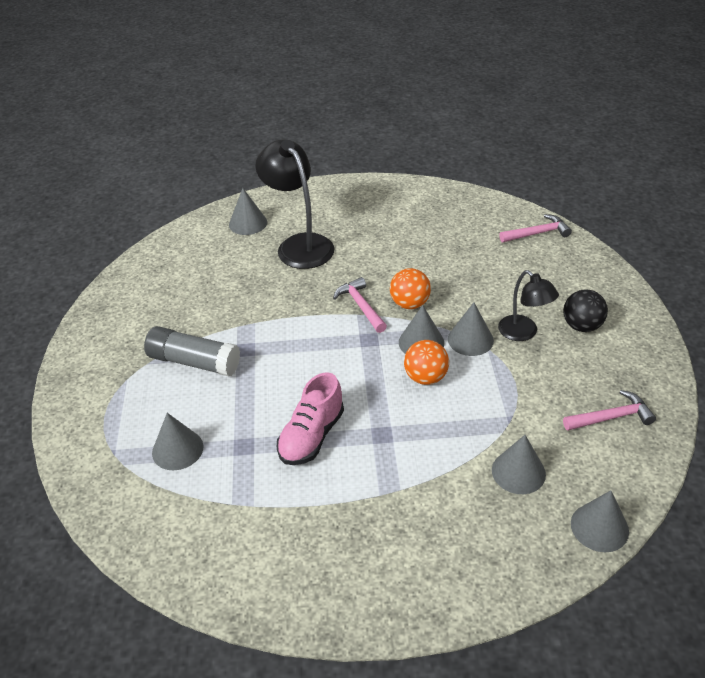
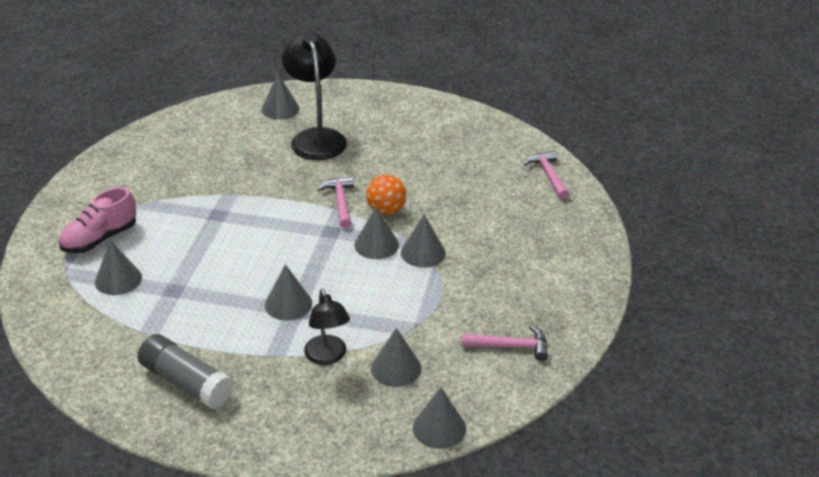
camera: 15 degrees right, 5 degrees down
(194, 362) = (168, 215): grey glue stick -> grey glue stick (186, 383)
(311, 436) = (234, 296): pink shoe -> pink shoe (100, 239)
(371, 429) = (288, 304): none -> grey cone
(425, 377) = (362, 274): orange ball -> none
(523, 333) = (476, 259): black lamp -> black lamp (327, 357)
(537, 233) = (548, 175): pink hammer -> pink hammer turned 105 degrees counterclockwise
(582, 326) = (535, 265): black ball -> none

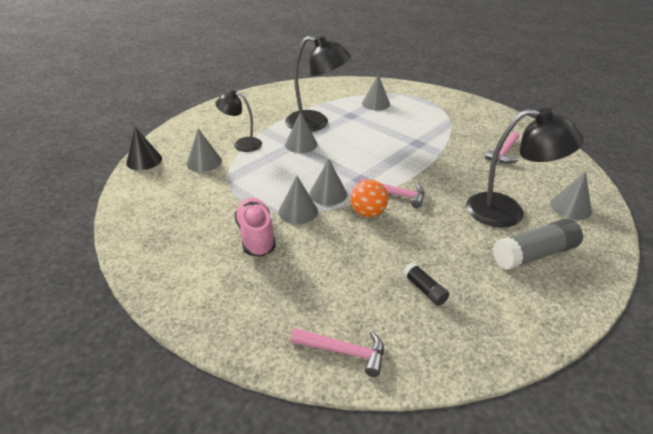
camera: 120 degrees right, 0 degrees up
(100, 239) = (420, 105): pink shoe -> pink shoe (256, 236)
(186, 383) = (273, 105): grey glue stick -> grey glue stick (534, 254)
(219, 314) = (316, 123): none -> black lamp
(439, 428) = (144, 160): grey cone -> black cone
(457, 158) = (424, 289): none -> black glue stick
(510, 347) = (161, 211): pink hammer -> pink hammer (504, 153)

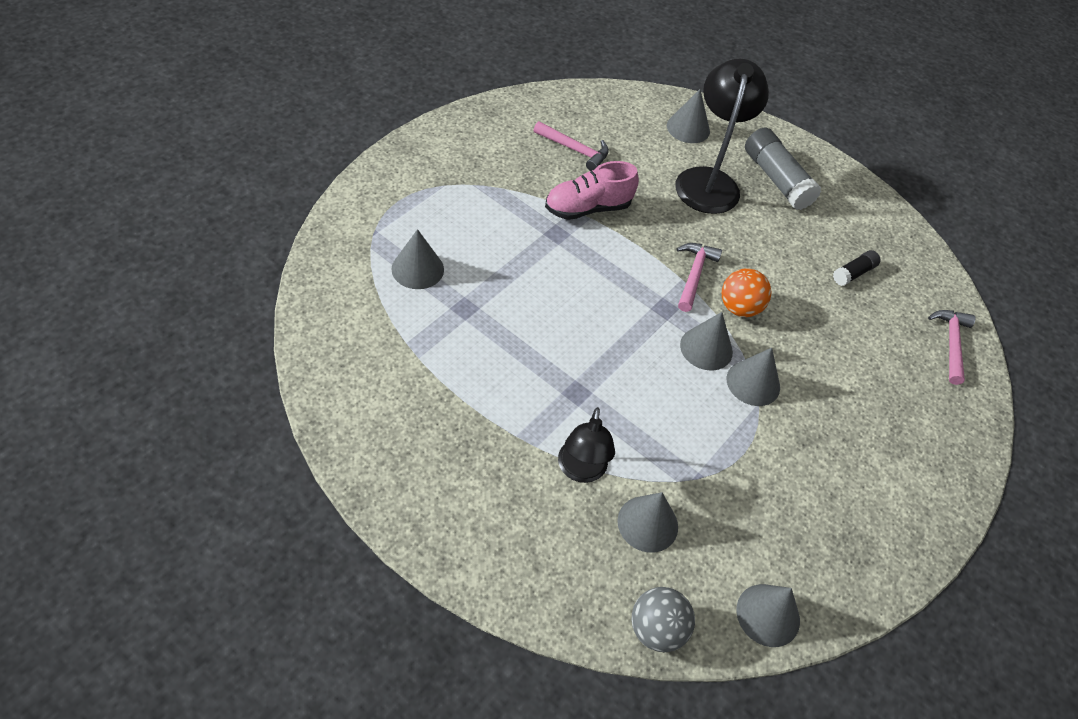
camera: 100 degrees left, 15 degrees up
(144, 160) = (656, 629): black cone -> grey ball
(256, 236) = (815, 428): pink shoe -> pink shoe (587, 208)
(301, 144) = (573, 381): grey cone -> grey cone (768, 615)
(316, 123) = (496, 359): black lamp -> none

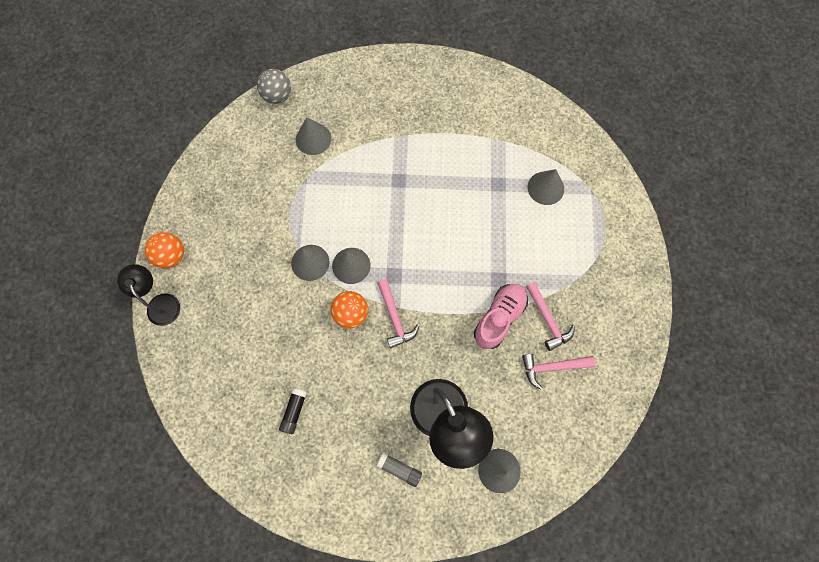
camera: 150 degrees right, 20 degrees up
(581, 471) = (363, 140): black lamp -> black lamp (161, 303)
(768, 615) = (231, 137): grey cone -> none
(776, 179) = (399, 469): grey glue stick -> grey glue stick, size x0.53
(930, 508) = (171, 256): none -> orange ball
(951, 344) = (200, 398): pink hammer -> pink hammer (547, 319)

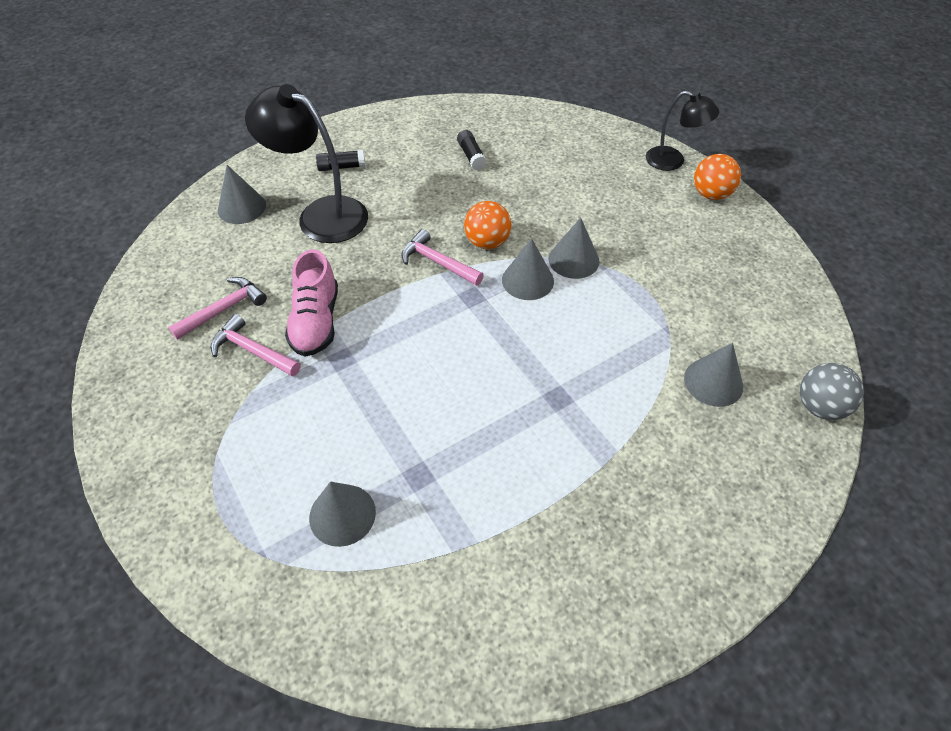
camera: 145 degrees right, 20 degrees down
(399, 469) = (341, 167): grey glue stick -> black glue stick

